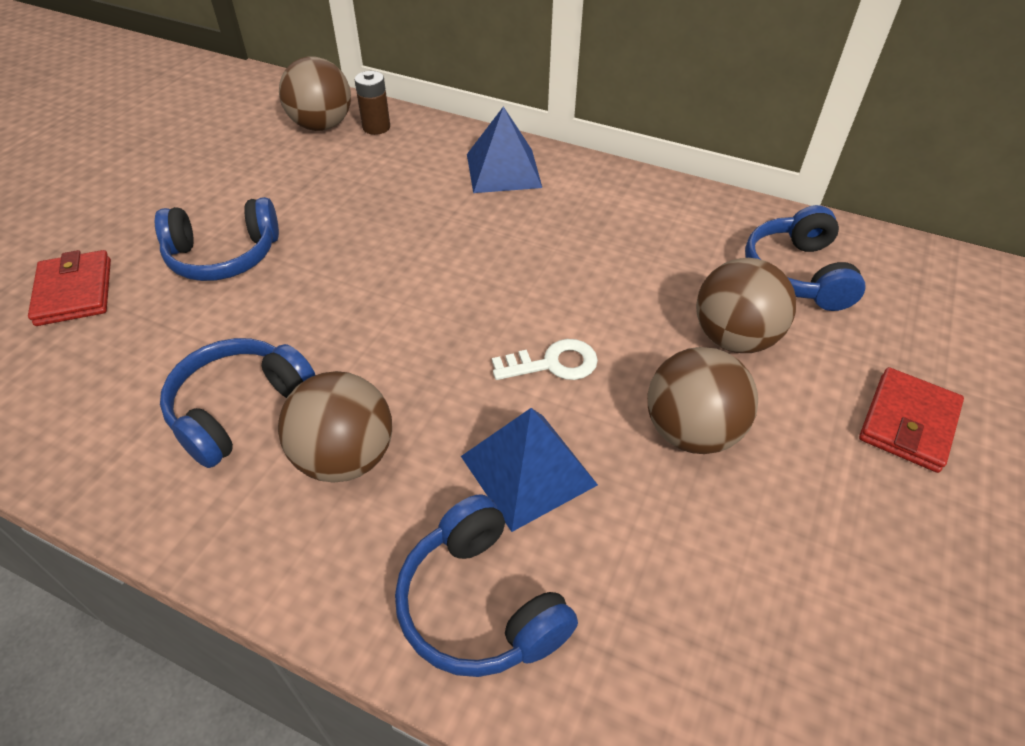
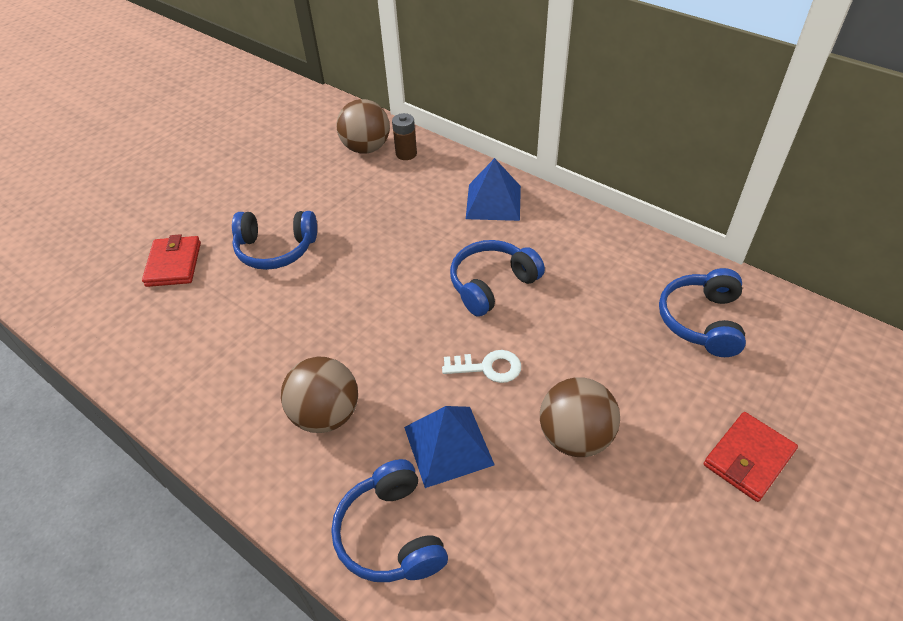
camera: 15 degrees right, 0 degrees up
(240, 409) = (264, 368): blue headphones -> blue headphones (492, 284)
(734, 338) = (632, 368): brown ball -> none

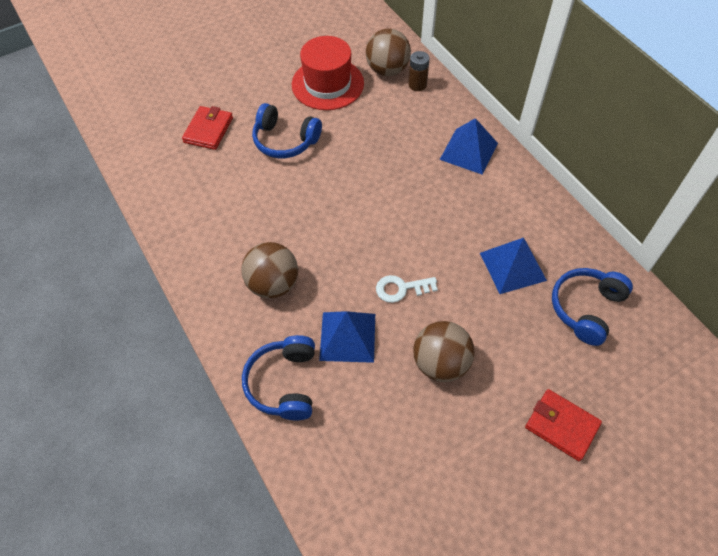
camera: 20 degrees right, 10 degrees up
(303, 178) = (327, 84): none -> red hat
(488, 367) = (401, 288): white key -> white key turned 150 degrees clockwise
(492, 284) = (435, 223): blue headphones -> none
(600, 302) = (512, 266): none -> blue pyramid
(748, 458) = (561, 426): red wallet -> red wallet turned 60 degrees clockwise

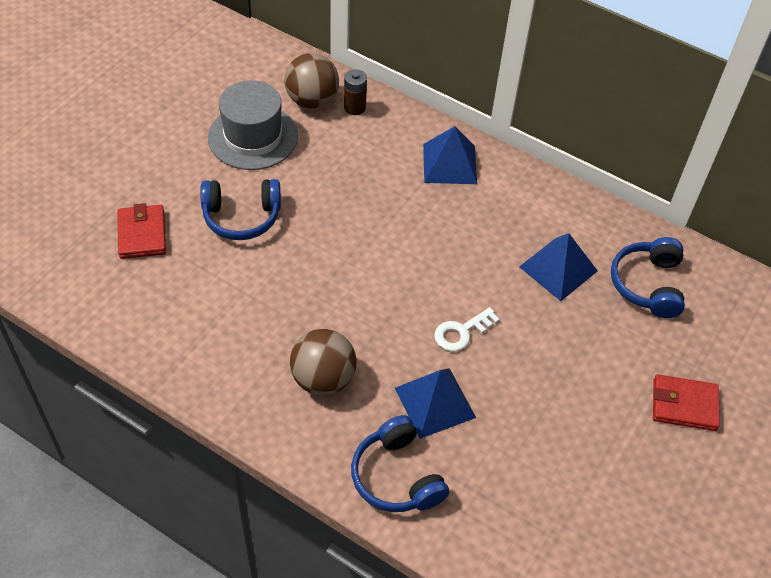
camera: 30 degrees left, 5 degrees down
(327, 84) = (253, 137): red hat -> grey hat
(440, 363) = (542, 391): brown ball -> none

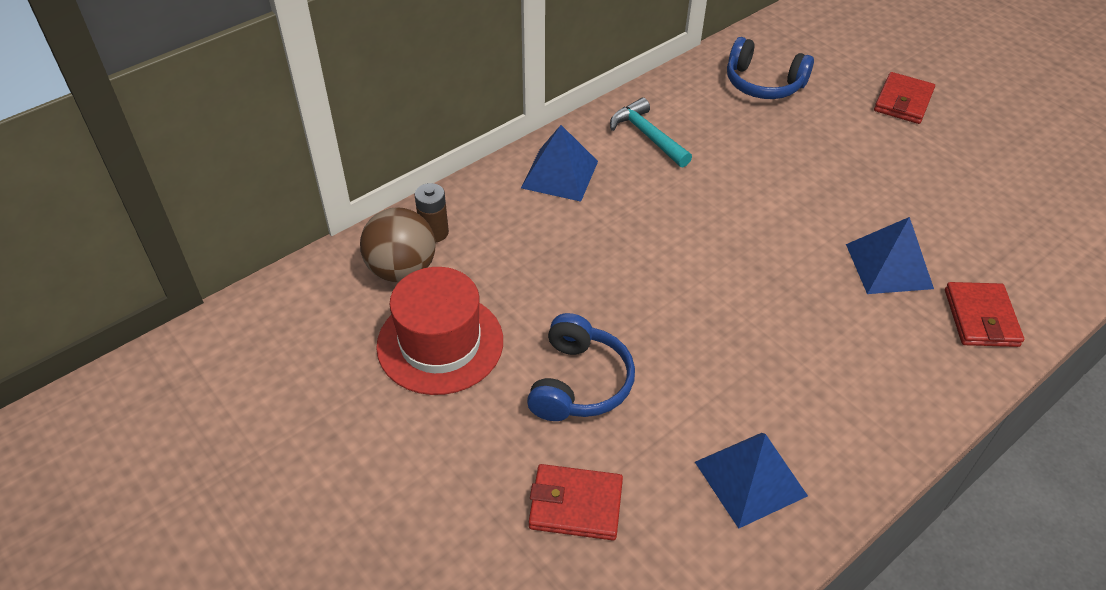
camera: 70 degrees left, 5 degrees down
(253, 137) = (440, 343): grey hat -> red hat
(323, 379) = (849, 353): brown ball -> none
(397, 476) = (981, 318): blue headphones -> red wallet
(461, 332) = (800, 223): white key -> none
(525, 211) = (647, 136): none -> turquoise hammer
(558, 268) = (730, 134): blue pyramid -> blue pyramid (750, 478)

